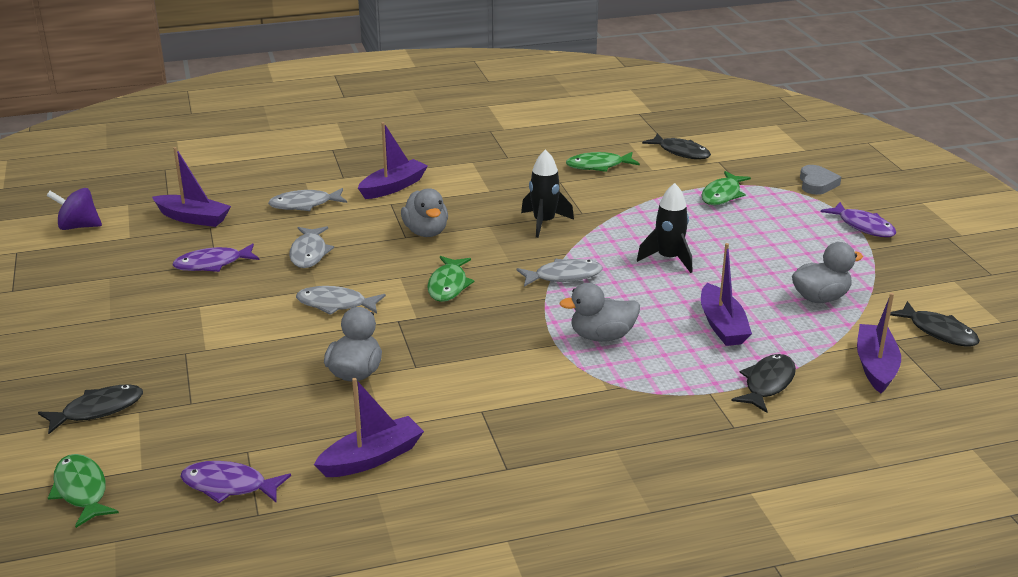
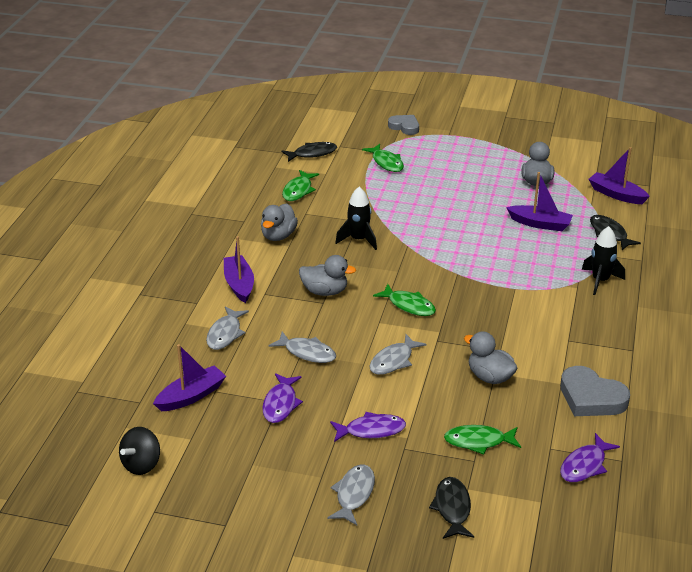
camera: 60 degrees left, 5 degrees up
(78, 226) = (141, 464): purple spinning top -> black spinning top
(81, 491) = (550, 535): green fish -> green fish (478, 441)
(372, 458) = (591, 398): purple boat -> grey heart
(564, 276) = (436, 257): grey fish -> grey fish (354, 494)
(602, 336) = (520, 269): grey duck -> grey duck (278, 236)
(668, 259) = (449, 212): black rocket -> black rocket (600, 281)
(863, 226) = (470, 135): purple fish -> purple fish (371, 430)
(938, 332) = (598, 162): black fish -> none

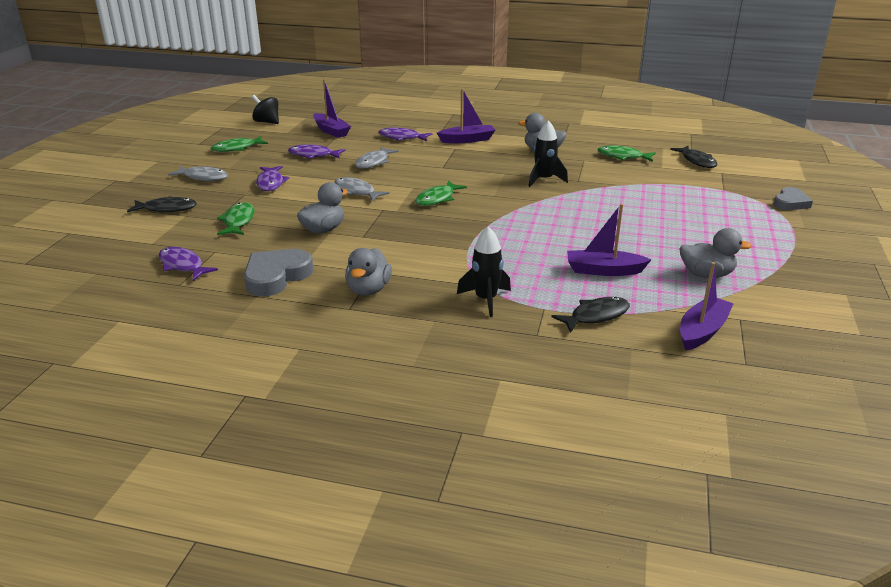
camera: 90 degrees right, 5 degrees down
(225, 334) = (402, 138): grey fish -> purple fish
(325, 291) = (458, 167): grey duck -> grey duck (368, 290)
(386, 162) = (700, 193): green fish -> green fish (236, 148)
(540, 224) = (603, 270): purple boat -> purple boat turned 75 degrees clockwise

